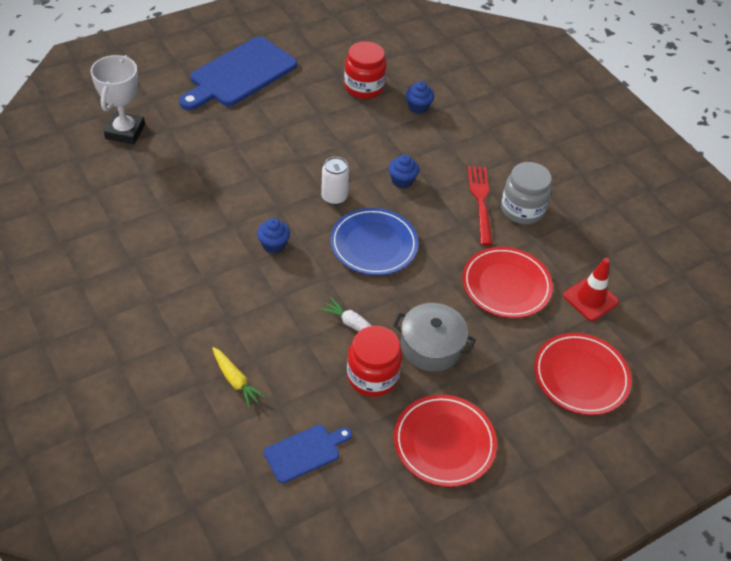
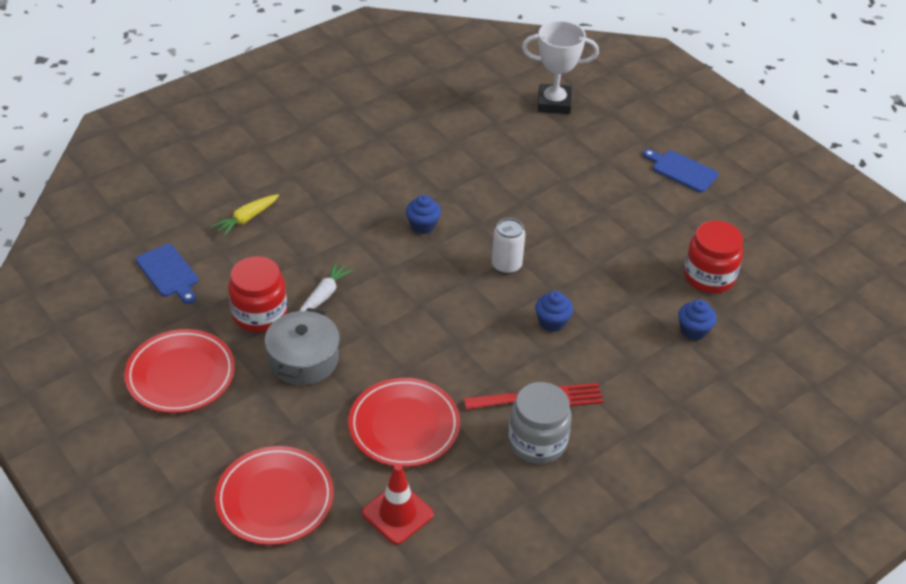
camera: 85 degrees right, 5 degrees down
(239, 74) = (682, 170): blue cutting board -> blue cutting board, size x0.50
(373, 244) = (442, 303): blue plate -> none

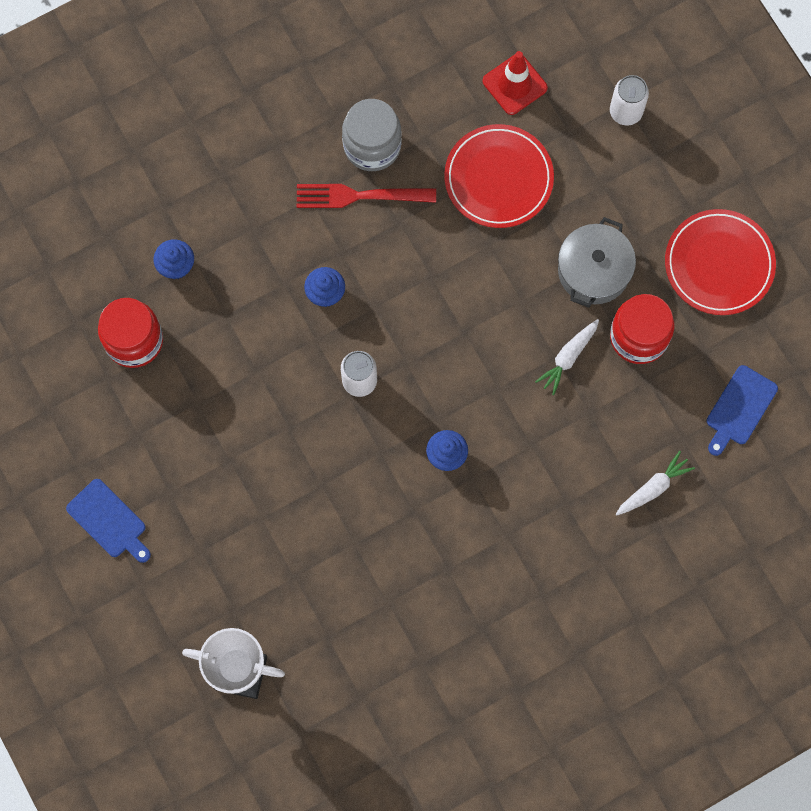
camera: 170 degrees left, 30 degrees up
(169, 273) = (739, 408): blue cutting board -> blue cutting board turned 120 degrees counterclockwise
(247, 219) = (653, 488): yellow carrot -> white carrot
(275, 499) = (625, 112): red plate -> white can

